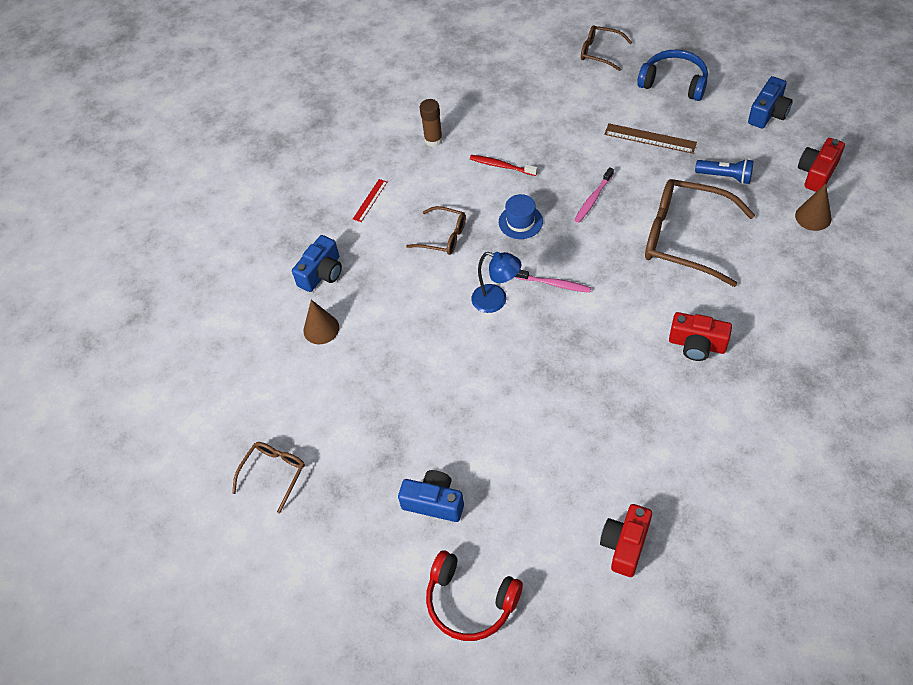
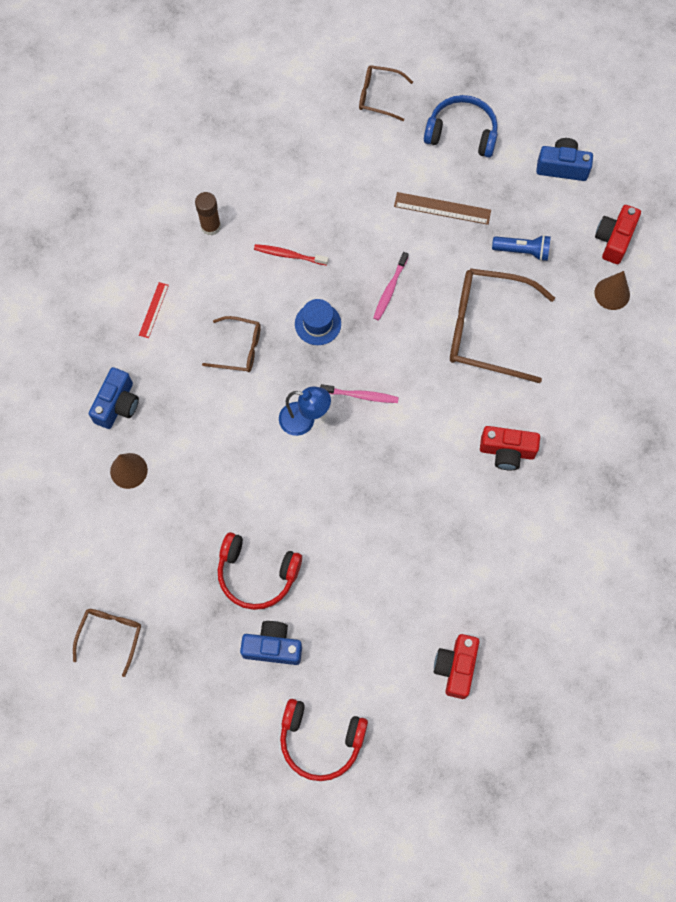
camera: 15 degrees left, 15 degrees up
(428, 432) = (256, 574): none -> red headphones
(768, 113) = (562, 167): blue camera -> blue camera turned 105 degrees counterclockwise

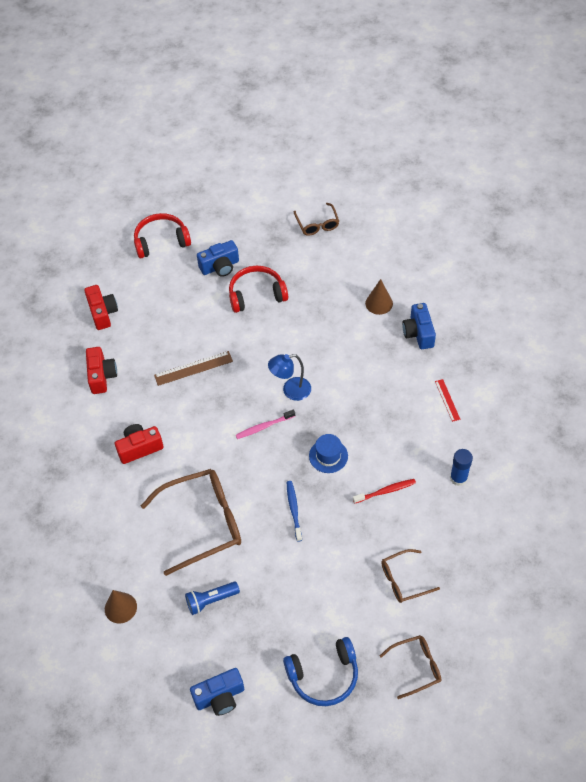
camera: 150 degrees right, 15 degrees down
(210, 226) = (458, 478): brown glue stick -> blue glue stick
(239, 349) = (369, 409): brown glasses -> brown glasses (404, 580)
(390, 289) = (294, 510): pink toothbrush -> blue toothbrush
(442, 208) = (296, 597): brown ruler -> brown ruler (193, 368)
(614, 239) = (141, 655): red camera -> red camera (101, 376)

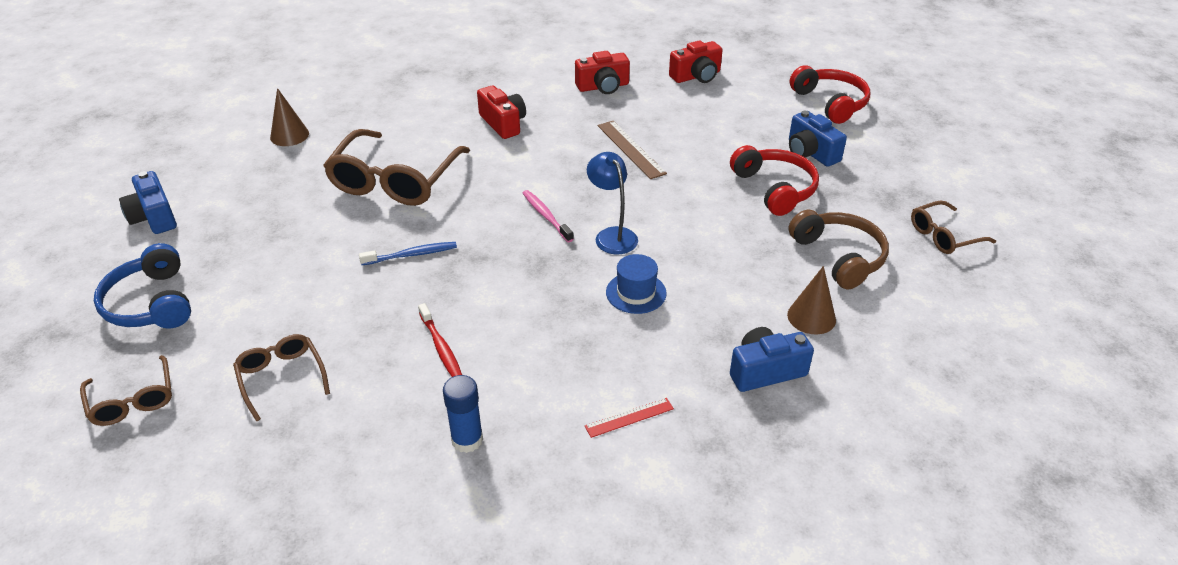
camera: 80 degrees right, 15 degrees down
(202, 523) = (395, 180): brown glasses -> brown glasses turned 45 degrees clockwise
(211, 600) = (285, 197): blue flashlight -> none
(328, 456) = (502, 281): blue hat -> blue hat (636, 293)
(329, 278) = (839, 257): none -> brown headphones

